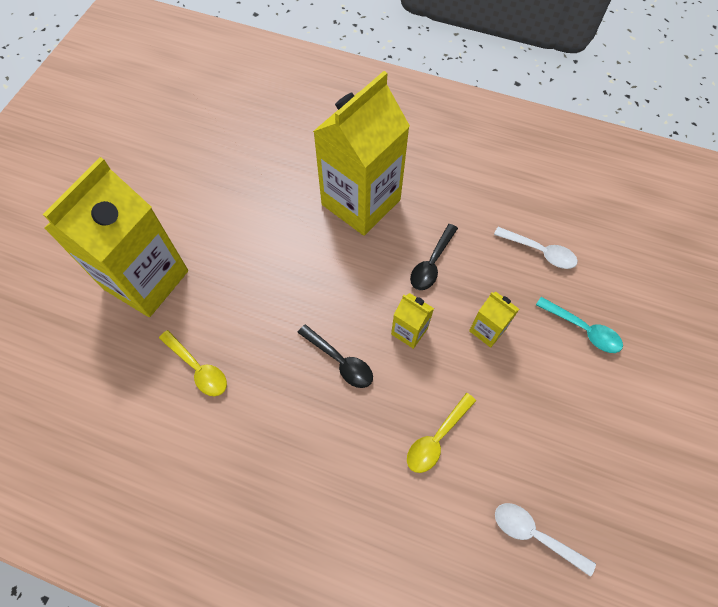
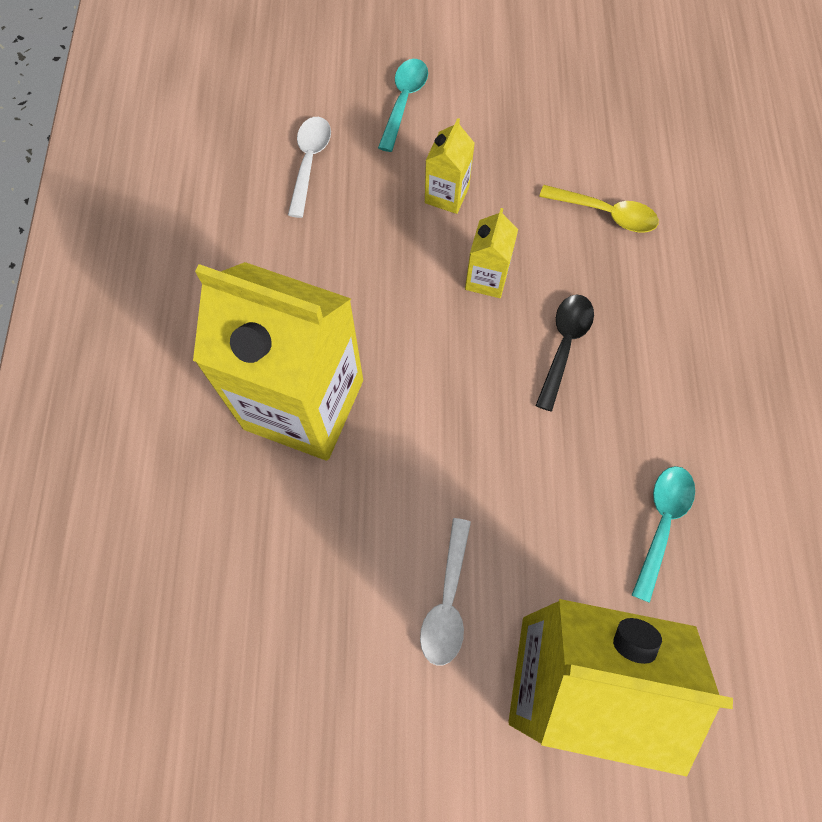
camera: 110 degrees left, 5 degrees up
(198, 368) = (661, 523): yellow spoon -> turquoise spoon
(432, 263) = (375, 280): black spoon -> none
(534, 535) = (655, 106): white spoon -> white spoon (447, 601)

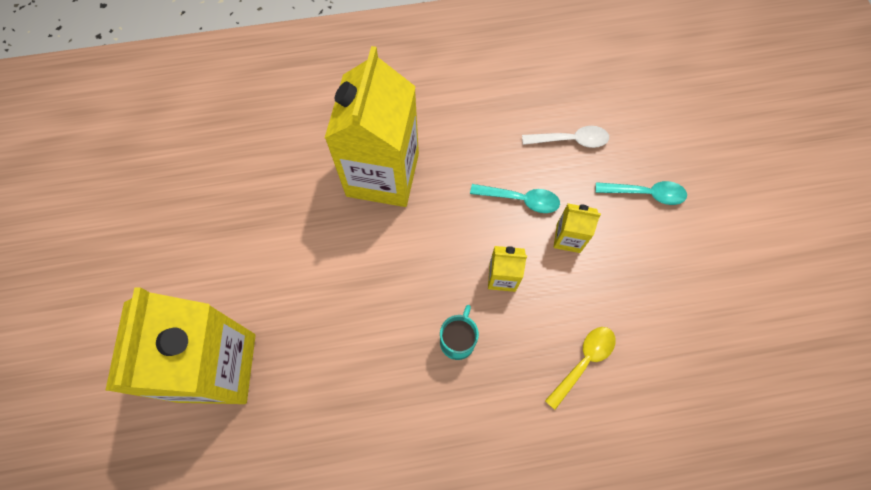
camera: 80 degrees right, 0 degrees up
(447, 601) = (262, 284): white spoon -> none
(564, 345) = (458, 340): black spoon -> turquoise mug
(605, 213) = (583, 362): yellow spoon -> yellow spoon turned 150 degrees counterclockwise
(661, 523) = (328, 425): turquoise spoon -> turquoise spoon (520, 199)

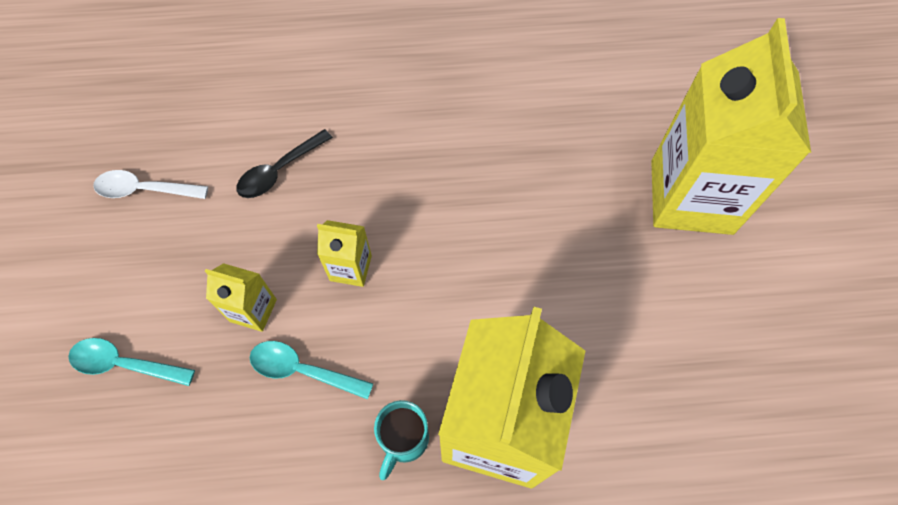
camera: 175 degrees left, 5 degrees down
(458, 340) = (416, 202): turquoise mug -> turquoise mug (404, 440)
(570, 140) = (201, 464): white spoon -> white spoon (145, 190)
(583, 362) = (280, 171): yellow spoon -> black spoon

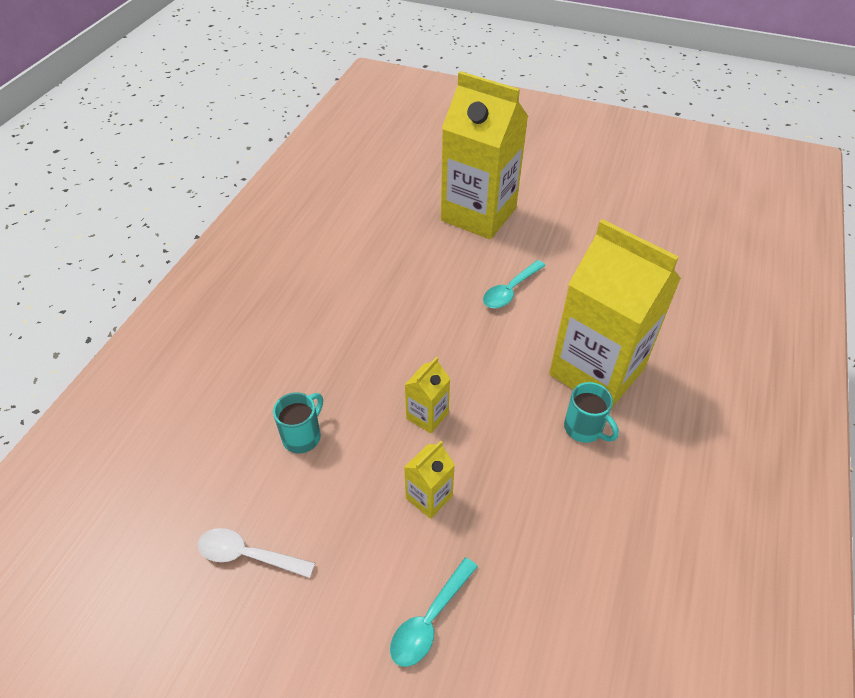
camera: 65 degrees left, 15 degrees down
(145, 190) = (248, 555): white spoon -> white spoon turned 75 degrees clockwise
(280, 171) = (303, 436): black spoon -> turquoise mug
(303, 370) = (501, 477): turquoise spoon -> turquoise spoon (510, 290)

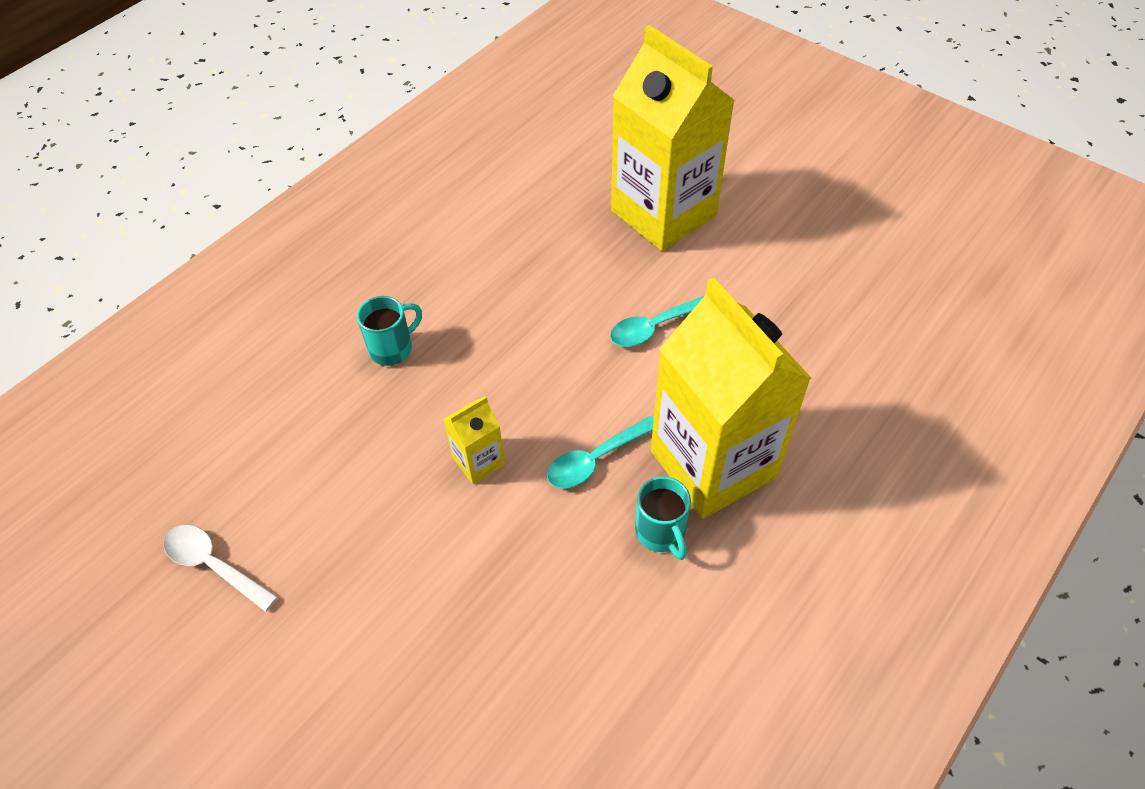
camera: 20 degrees right, 5 degrees up
(303, 436) = (328, 446): turquoise mug -> turquoise mug (392, 348)
(429, 497) = (436, 560): yellow carton -> none
(430, 620) = (372, 702): turquoise spoon -> turquoise spoon (595, 459)

